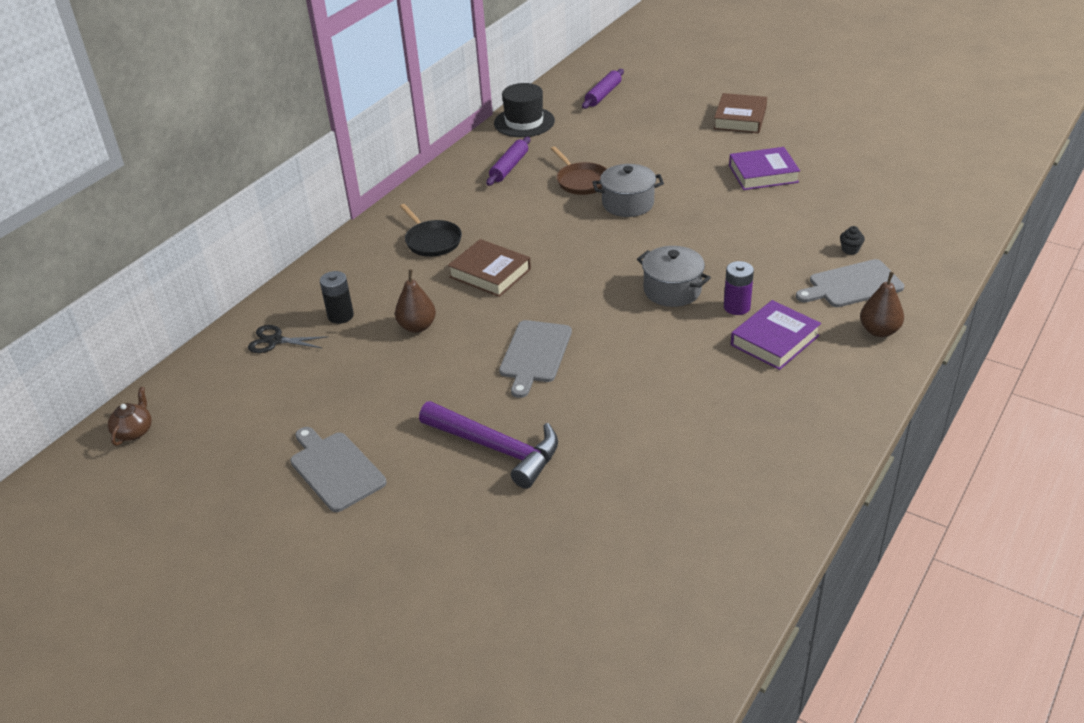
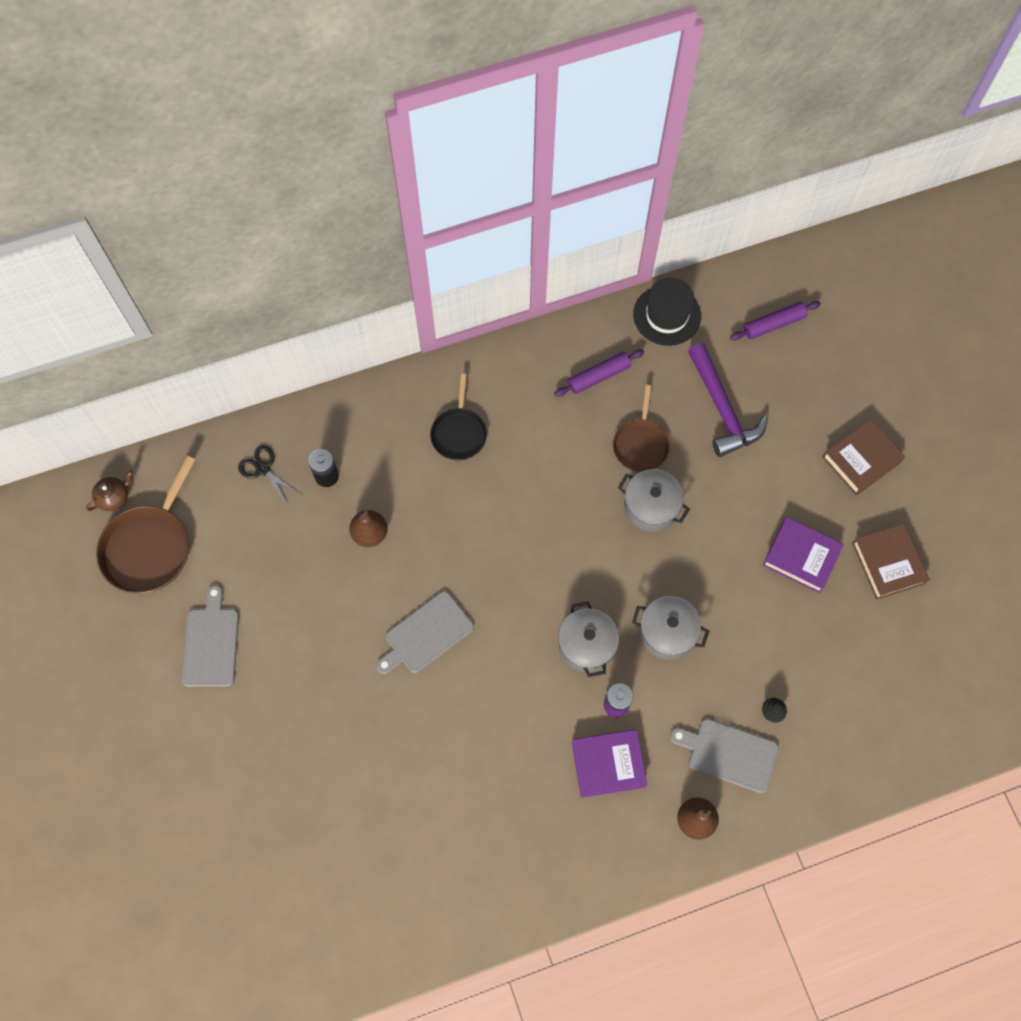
camera: 35 degrees right, 30 degrees up
(205, 443) = (149, 547): none -> brown pan
(490, 273) = (470, 511): brown book -> brown book (888, 563)
(496, 448) = (324, 710): purple hammer -> purple hammer (722, 408)
(723, 253) = (667, 633): none -> grey pot

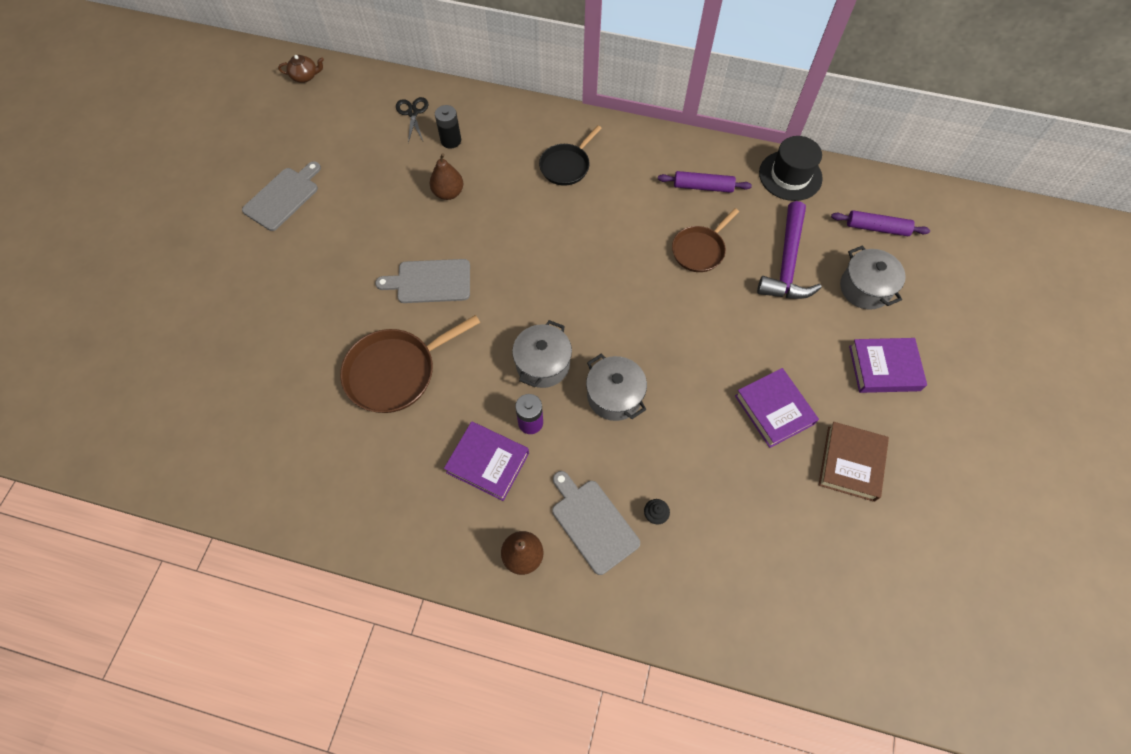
camera: 35 degrees right, 5 degrees down
(149, 547) = (299, 117): brown pan -> brown pan (395, 372)
(651, 507) = (673, 297): grey pot -> grey pot (865, 288)
(861, 459) = (884, 368): brown book -> purple book

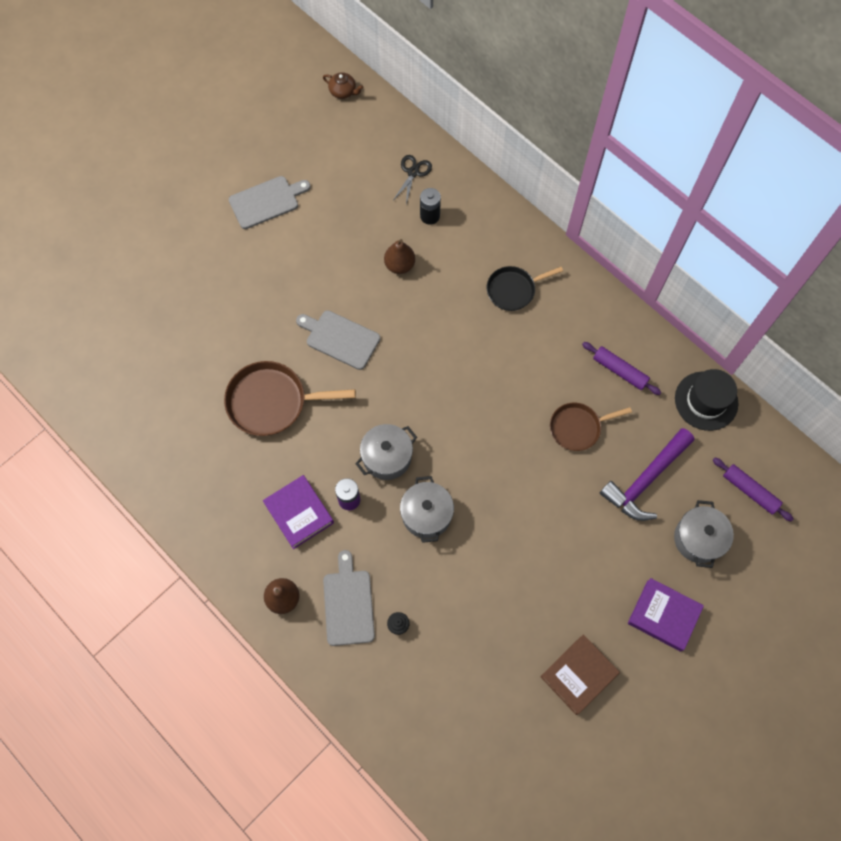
camera: 30 degrees right, 5 degrees up
(774, 410) = (546, 597): purple book -> none

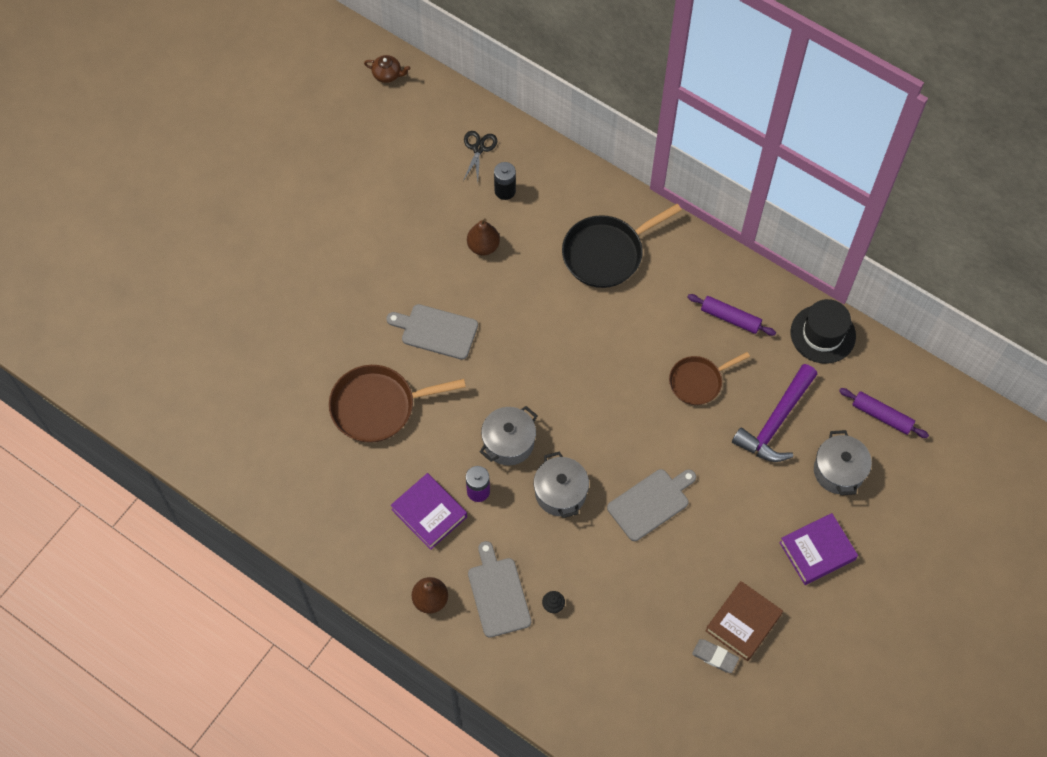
camera: 10 degrees left, 5 degrees down
(266, 201) = (329, 202): grey cutting board -> grey cutting board (651, 503)
(513, 290) = (606, 253): black pan -> black pan, size x1.57
(545, 704) = (715, 657): none -> grey eraser
(663, 615) = (817, 551): purple book -> purple book turned 45 degrees counterclockwise

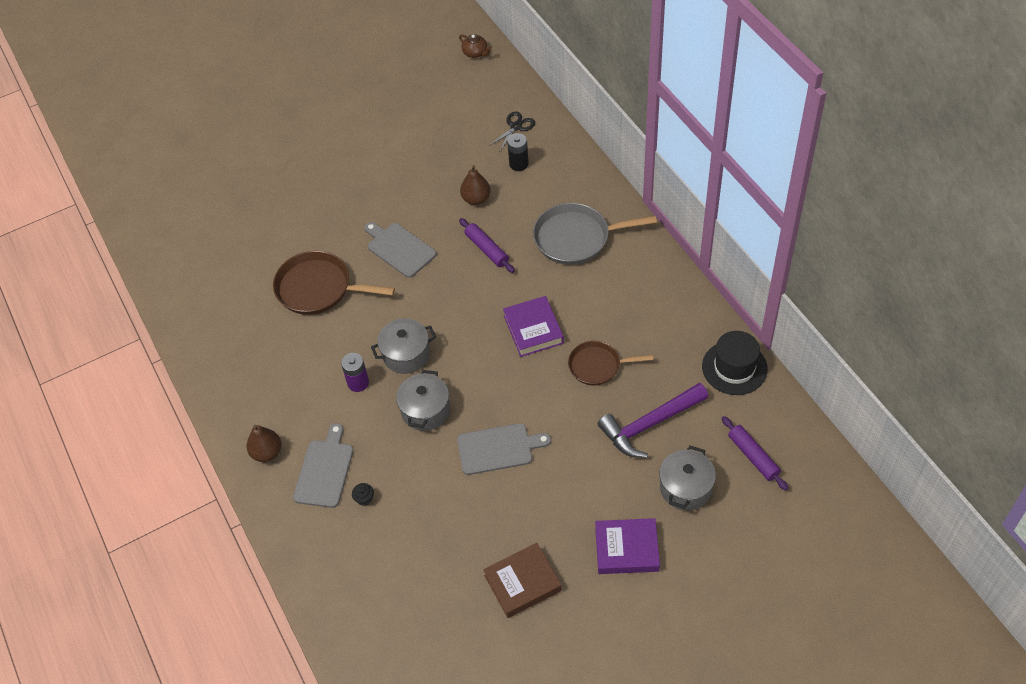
camera: 30 degrees right, 10 degrees down
(429, 513) = (308, 384): purple book -> purple book (533, 329)
(606, 253) = (576, 238): black pan -> grey pan
(715, 657) = (480, 601): grey eraser -> none
(730, 318) = (656, 325): purple rolling pin -> purple rolling pin (487, 249)

